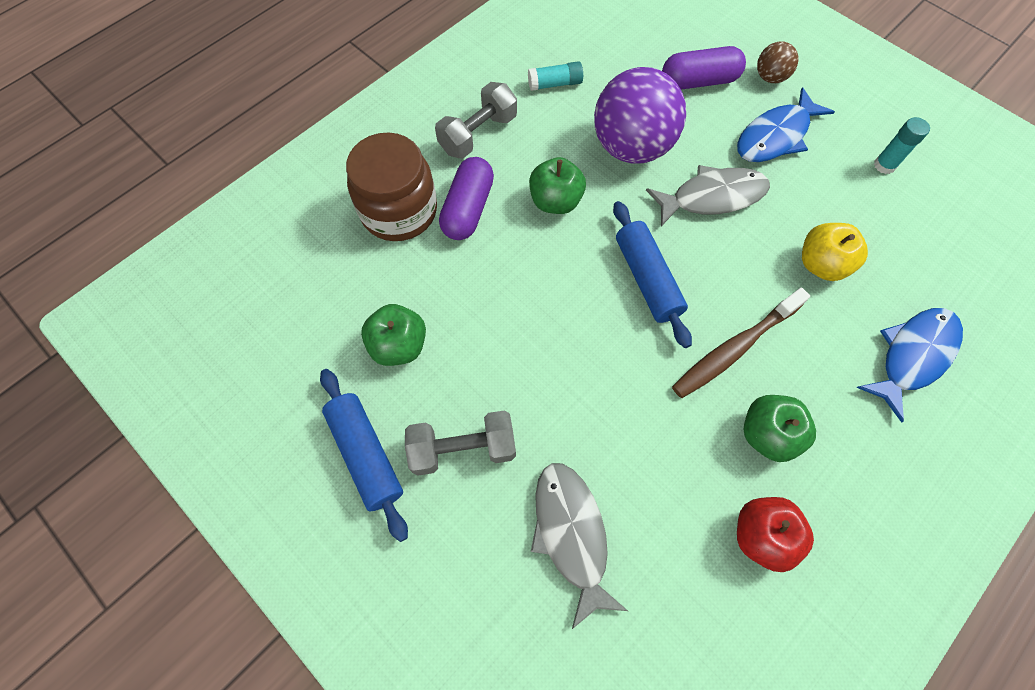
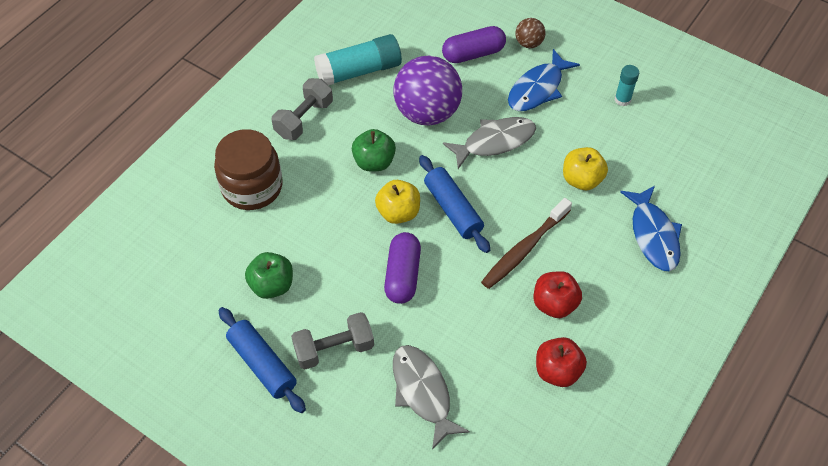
camera: 10 degrees left, 10 degrees down
(468, 209) = (306, 177): purple capsule -> purple capsule (403, 275)
(555, 84) = (359, 71): turquoise glue stick -> turquoise glue stick, size x1.93
(576, 272) = (398, 212): none -> yellow apple
(767, 434) = (554, 304): green apple -> red apple
(912, 356) = (653, 235): blue fish -> blue fish turned 135 degrees clockwise

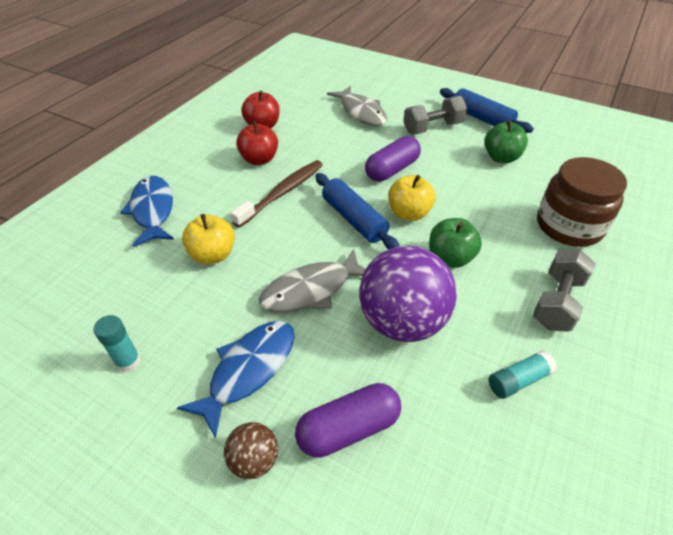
camera: 175 degrees right, 10 degrees down
(359, 71) = (518, 380): turquoise glue stick -> turquoise glue stick, size x0.52
(403, 275) = (392, 170): purple capsule -> purple capsule turned 45 degrees clockwise

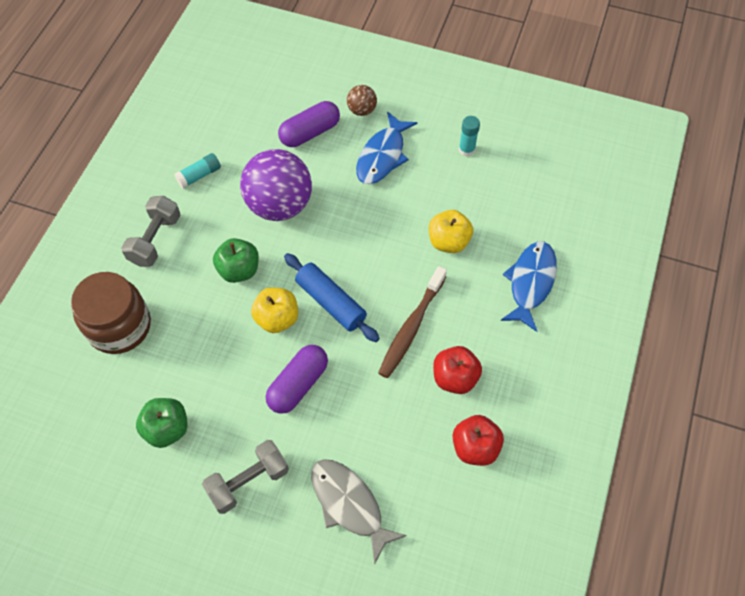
camera: 170 degrees right, 15 degrees up
(153, 210) = (530, 283): blue fish -> blue fish turned 135 degrees counterclockwise
(311, 290) = (354, 221): grey fish -> none
(482, 118) = (178, 518): blue rolling pin -> none

